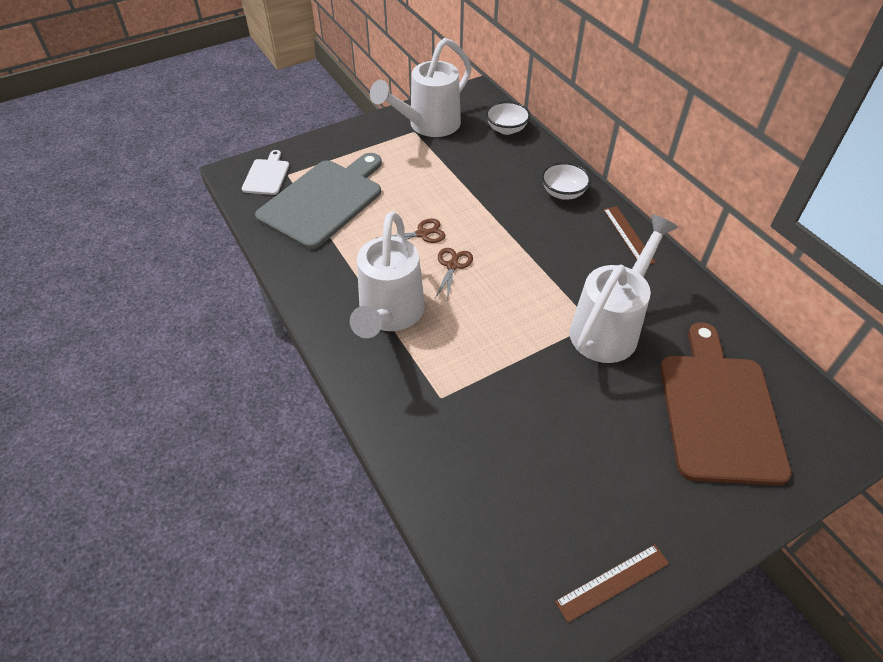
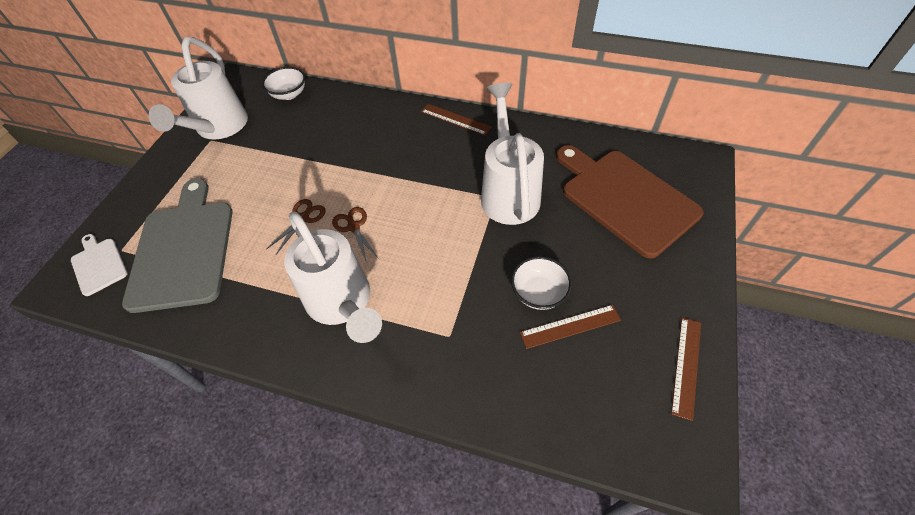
camera: 40 degrees left, 5 degrees up
(544, 468) = (570, 326): none -> brown ruler
(563, 193) = (381, 117): white bowl -> white bowl (538, 293)

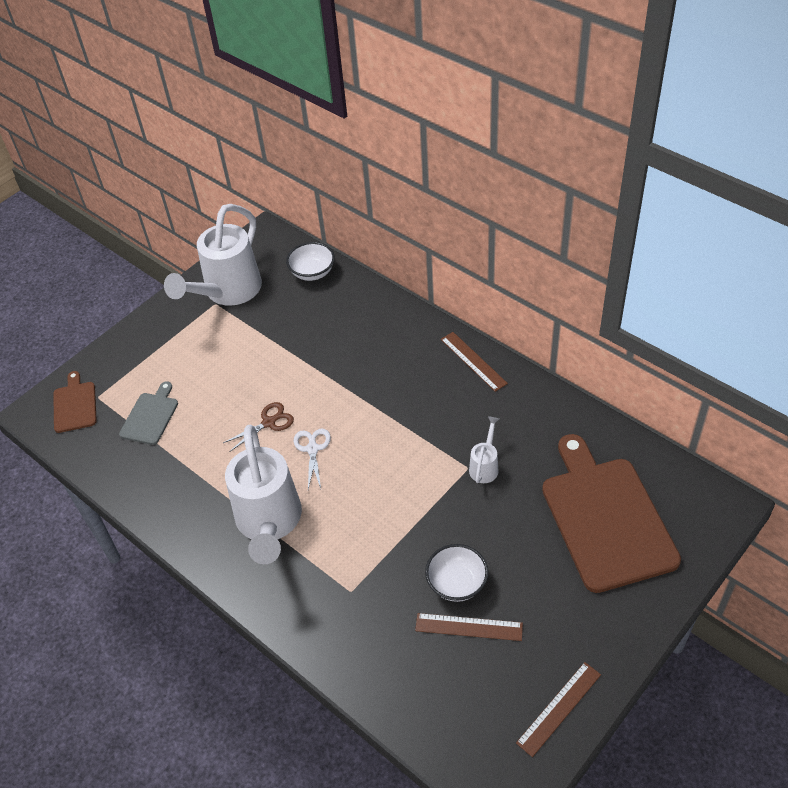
camera: 25 degrees right, 5 degrees down
(98, 264) = (75, 405): white cutting board -> brown cutting board
(183, 249) = (150, 416): grey cutting board -> grey cutting board, size x0.47
(353, 227) = (312, 449): brown scissors -> white scissors
(508, 192) = (485, 466): white watering can -> white watering can, size x0.44

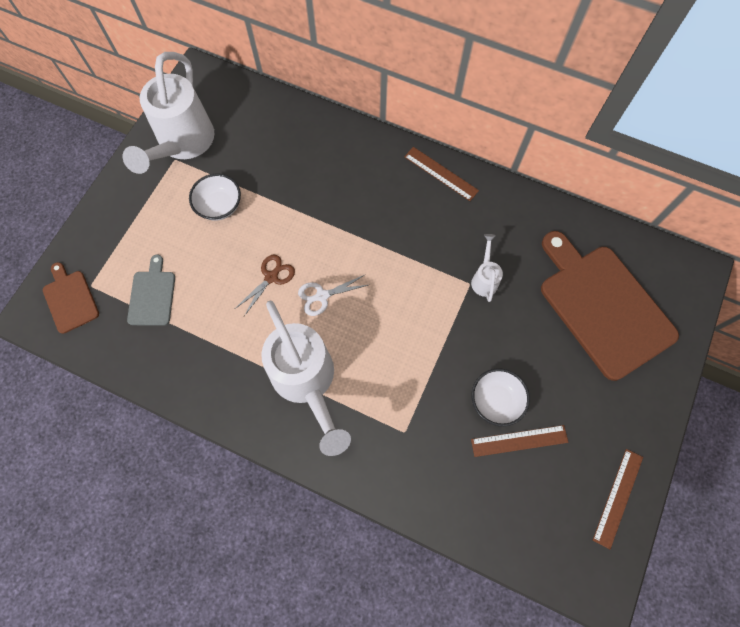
camera: 20 degrees left, 20 degrees up
(312, 272) = (260, 107): white bowl -> white bowl (219, 206)
(312, 449) = (322, 296): white scissors -> white scissors turned 90 degrees counterclockwise

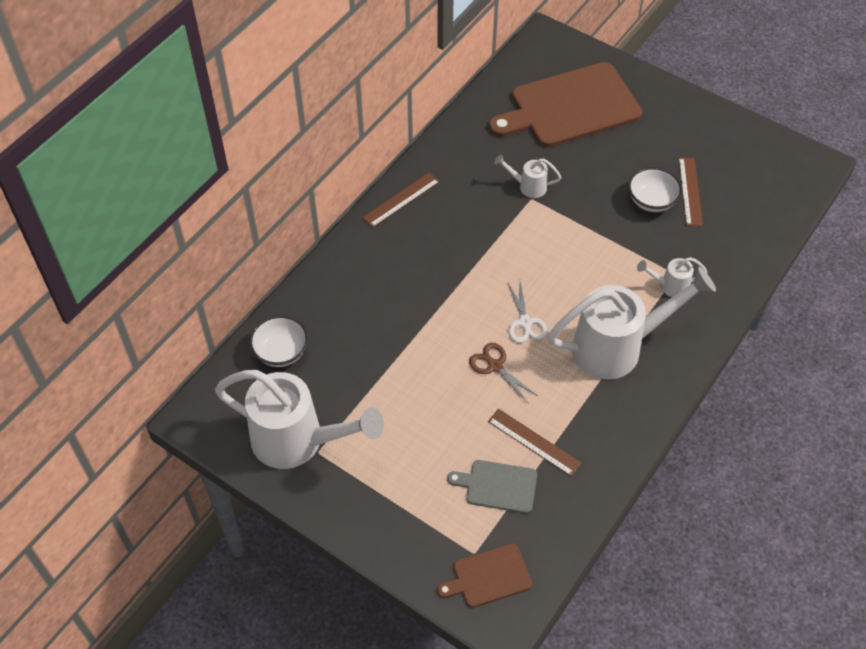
camera: 80 degrees left, 15 degrees down
(219, 206) = (395, 408): white bowl -> white bowl (281, 352)
(388, 427) = (669, 286): none -> white watering can
(617, 497) = (743, 136): brown ruler -> brown ruler (533, 442)

